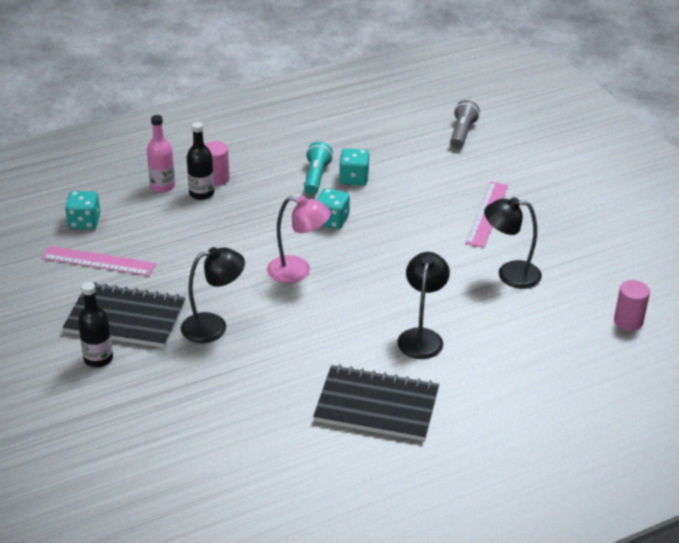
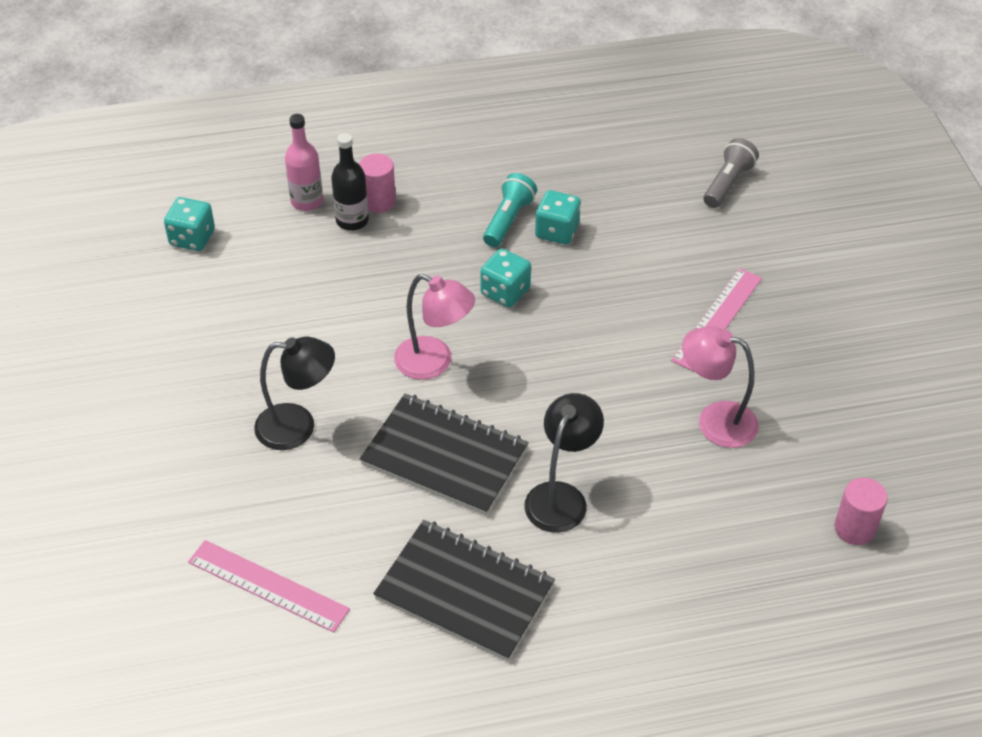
camera: 15 degrees right, 10 degrees up
(98, 261) = (189, 300): pink ruler -> pink ruler (268, 586)
(98, 359) = (140, 447): black bottle -> none
(125, 318) = (193, 392): black notebook -> black notebook (444, 457)
(509, 274) = (715, 420): black lamp -> pink lamp

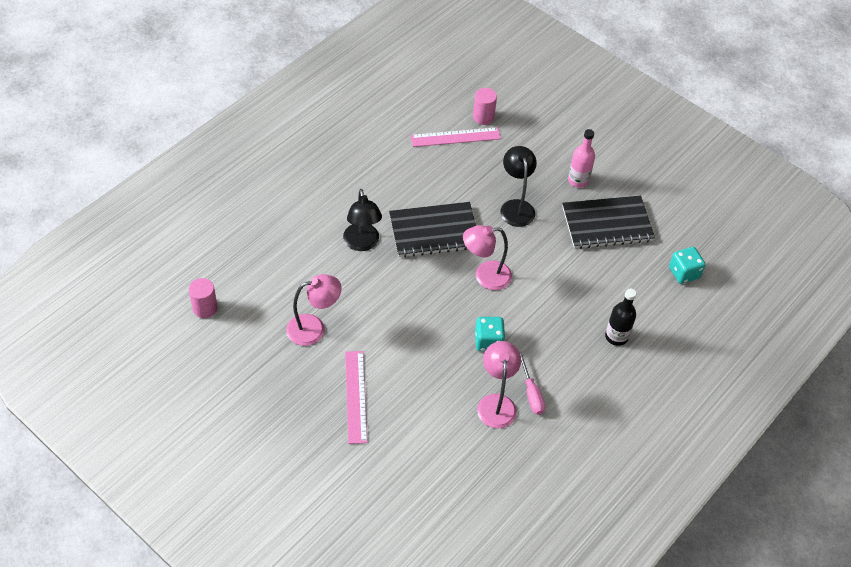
camera: 140 degrees right, 5 degrees up
(298, 427) = (516, 207): black lamp -> black lamp turned 120 degrees clockwise
(307, 201) = (654, 334): pink bottle -> pink bottle (578, 180)
(378, 201) = (616, 359): pink cylinder -> pink cylinder (483, 117)
(464, 592) = (370, 178): black notebook -> black notebook (607, 224)
(508, 220) = (531, 393): turquoise flashlight -> pink screwdriver
(557, 231) = (496, 403): turquoise dice -> pink lamp
(727, 184) = (421, 514): grey flashlight -> none

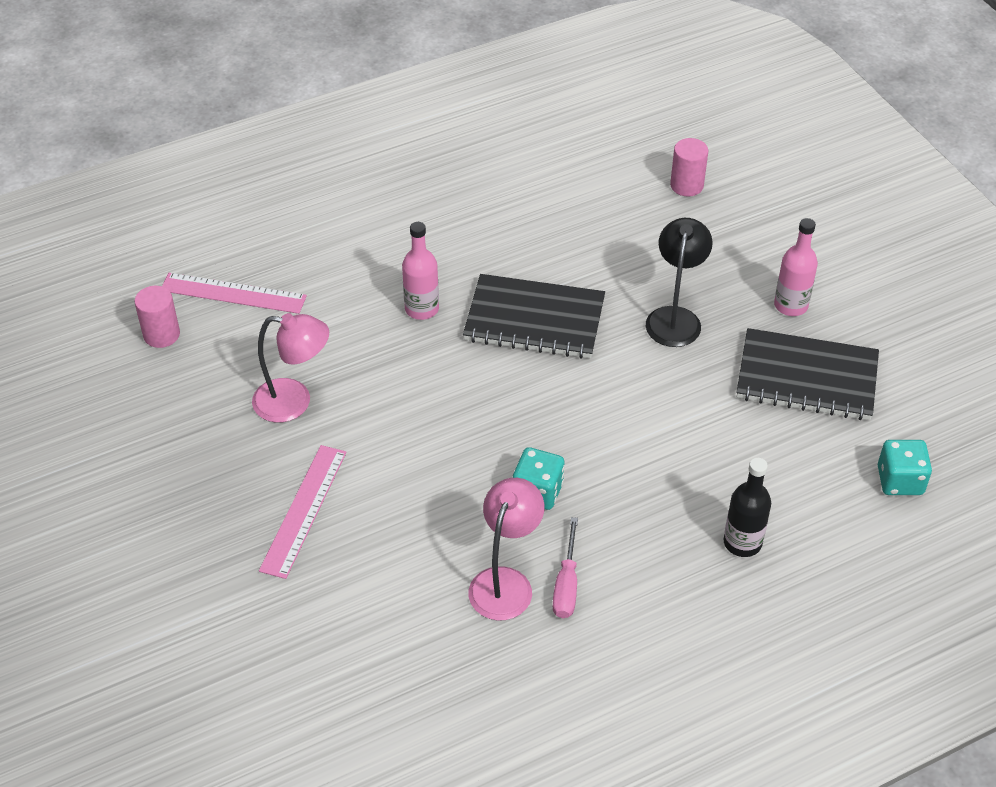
camera: 25 degrees right, 5 degrees down
(362, 243) = (422, 309): black lamp -> pink bottle
(455, 137) = (631, 202): pink ruler -> pink ruler (233, 293)
(485, 276) = (579, 400): pink lamp -> none

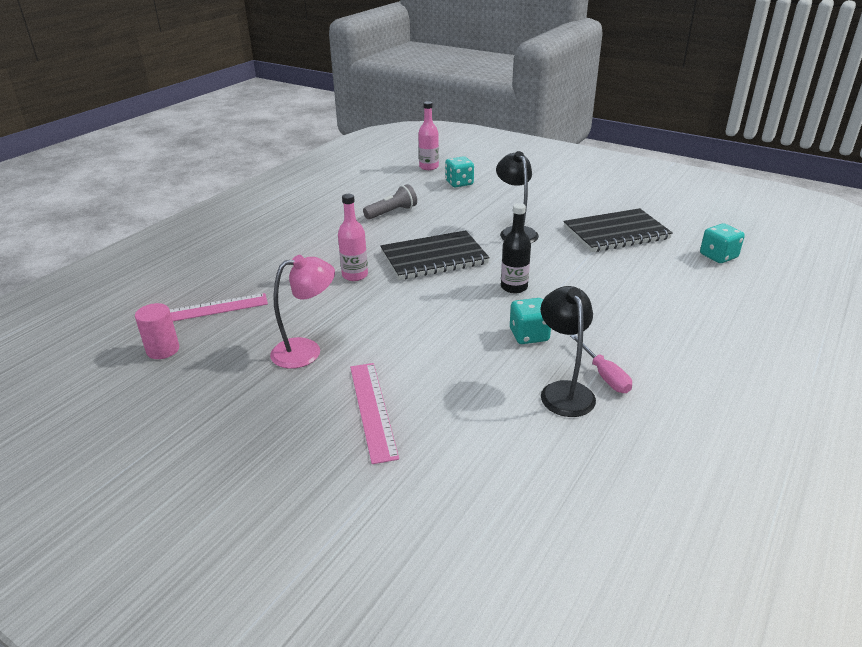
camera: 30 degrees left, 15 degrees down
(505, 582) = (564, 391): pink lamp -> black lamp
(549, 211) = (392, 212): none -> grey flashlight
(686, 185) = (459, 183): pink cylinder -> turquoise dice
(742, 542) = (678, 312): black bottle -> black bottle (514, 287)
(790, 305) = (570, 209): pink bottle -> pink bottle (428, 167)

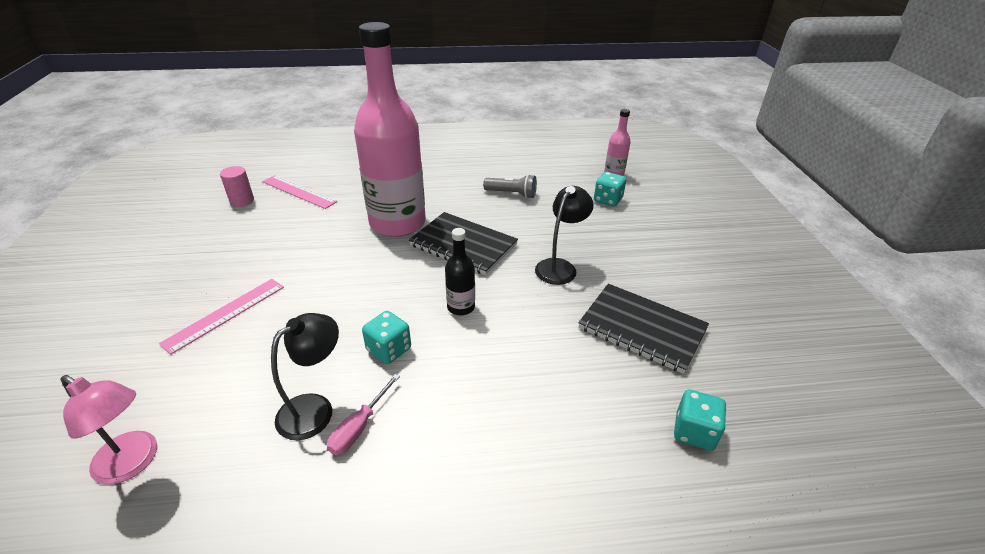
camera: 50 degrees right, 5 degrees up
(306, 351) = (280, 251): pink lamp -> pink lamp (133, 463)
(355, 275) = (397, 223): pink bottle -> pink bottle, size x2.43

